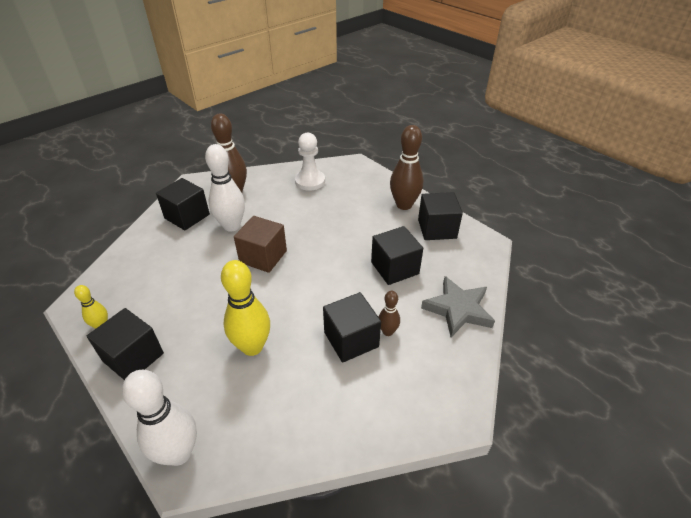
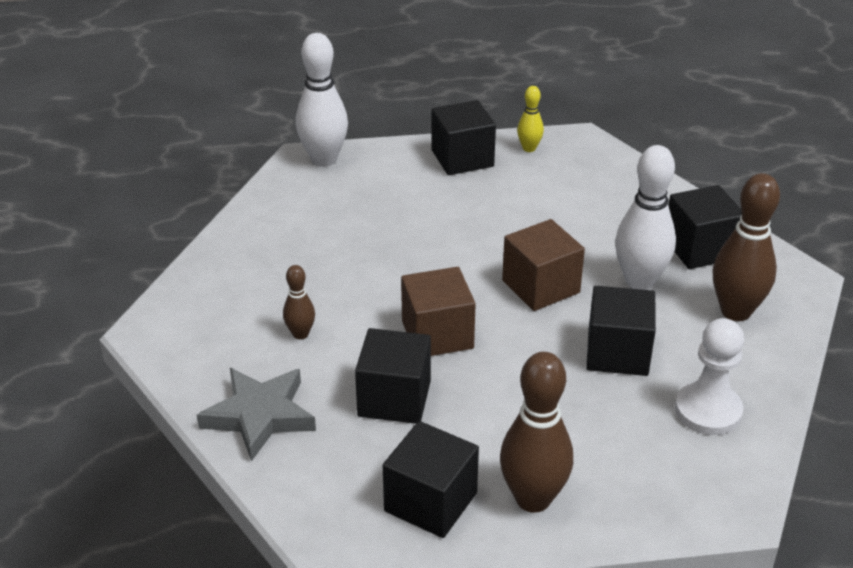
camera: 125 degrees right, 5 degrees down
(252, 347) = (393, 230): yellow bowling pin -> none
(335, 276) = (437, 334): none -> brown cube
(351, 339) = (323, 300): black cube -> black cube (617, 353)

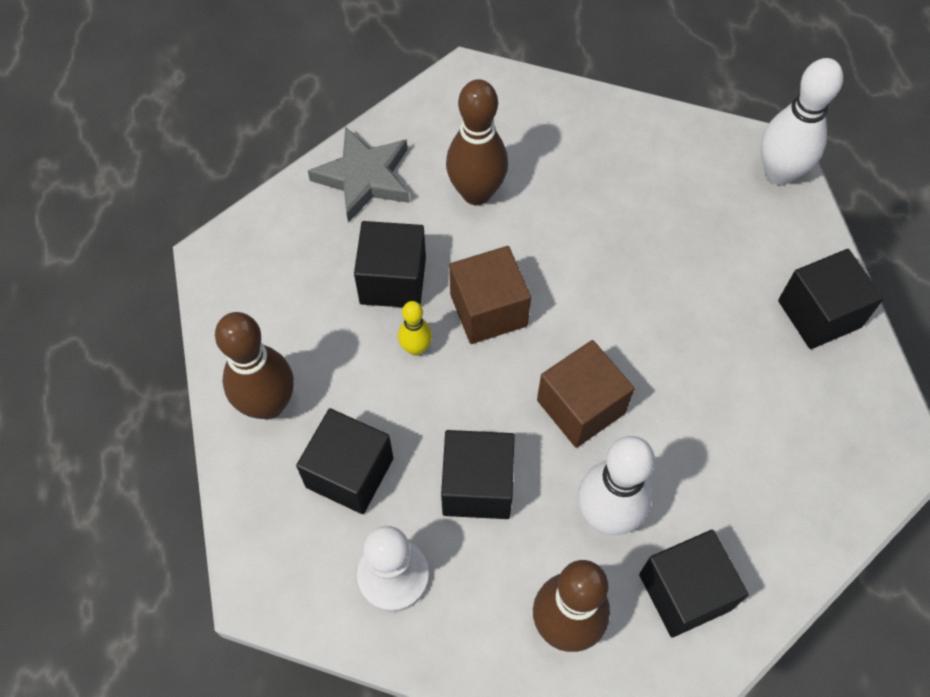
camera: 85 degrees right, 25 degrees up
(300, 334) = (476, 193): brown bowling pin -> brown bowling pin, size x1.93
(430, 502) = (264, 320): black cube -> black cube (349, 472)
(529, 148) = (862, 389): yellow bowling pin -> yellow bowling pin (416, 348)

